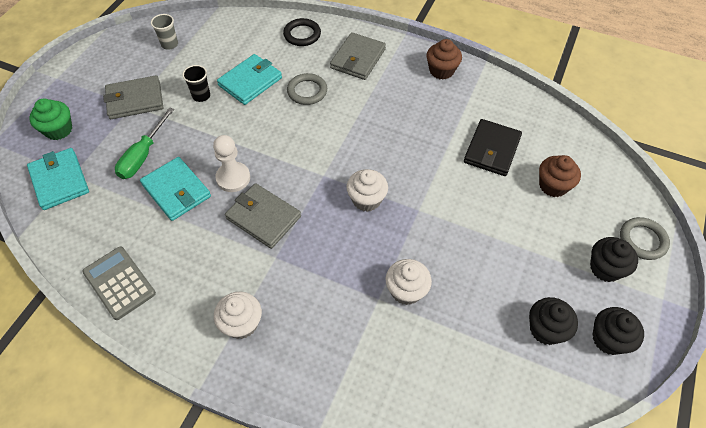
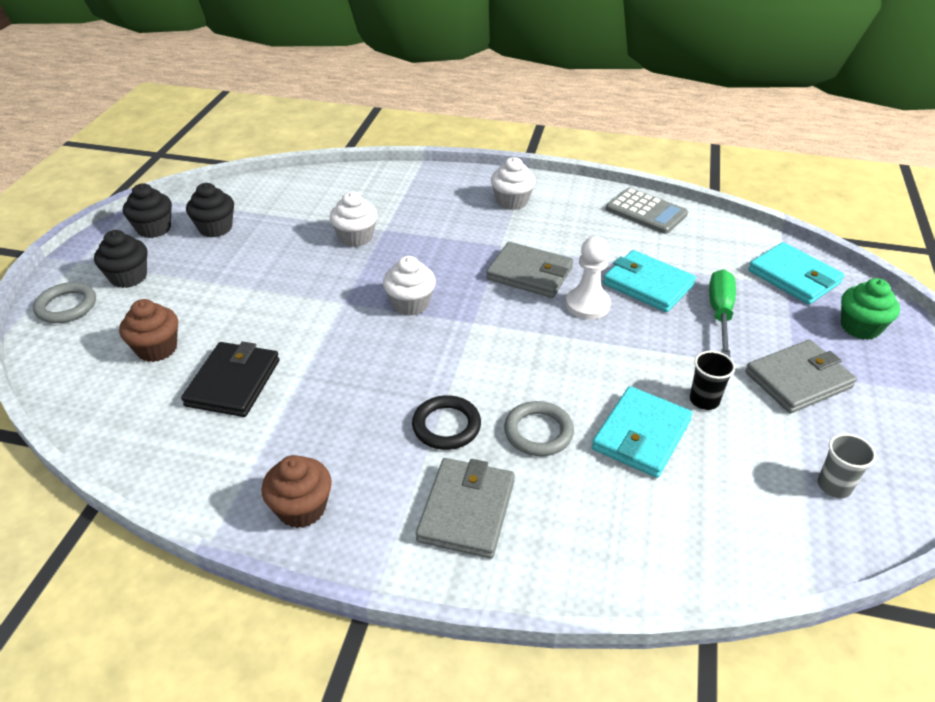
camera: 170 degrees right, 15 degrees down
(302, 34) = (596, 551): black ring -> black ring (446, 426)

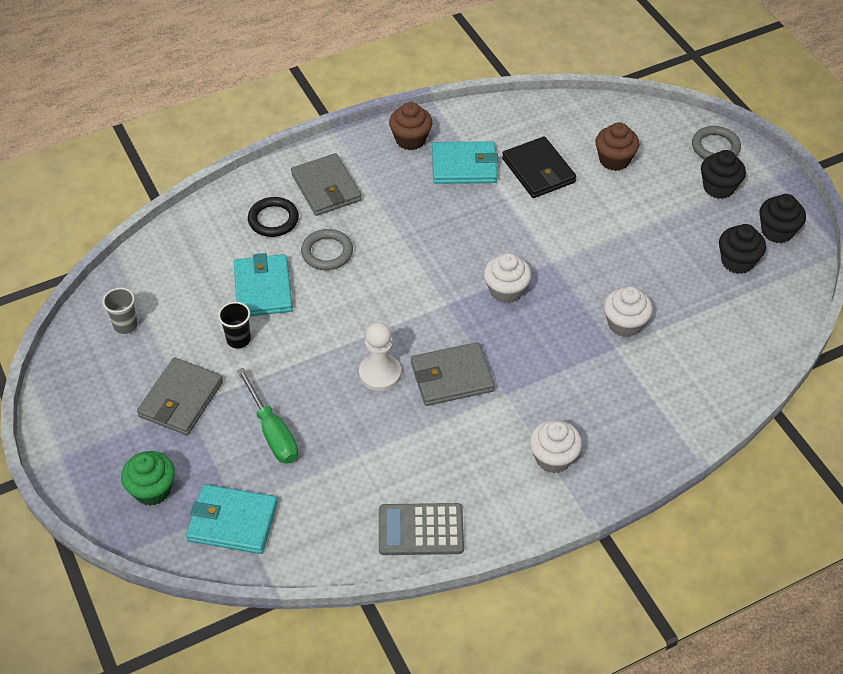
camera: 140 degrees right, 10 degrees up
(446, 426) = (384, 223): black ring -> black ring (273, 220)
(648, 285) = (350, 427): turquoise wallet -> turquoise wallet (464, 166)

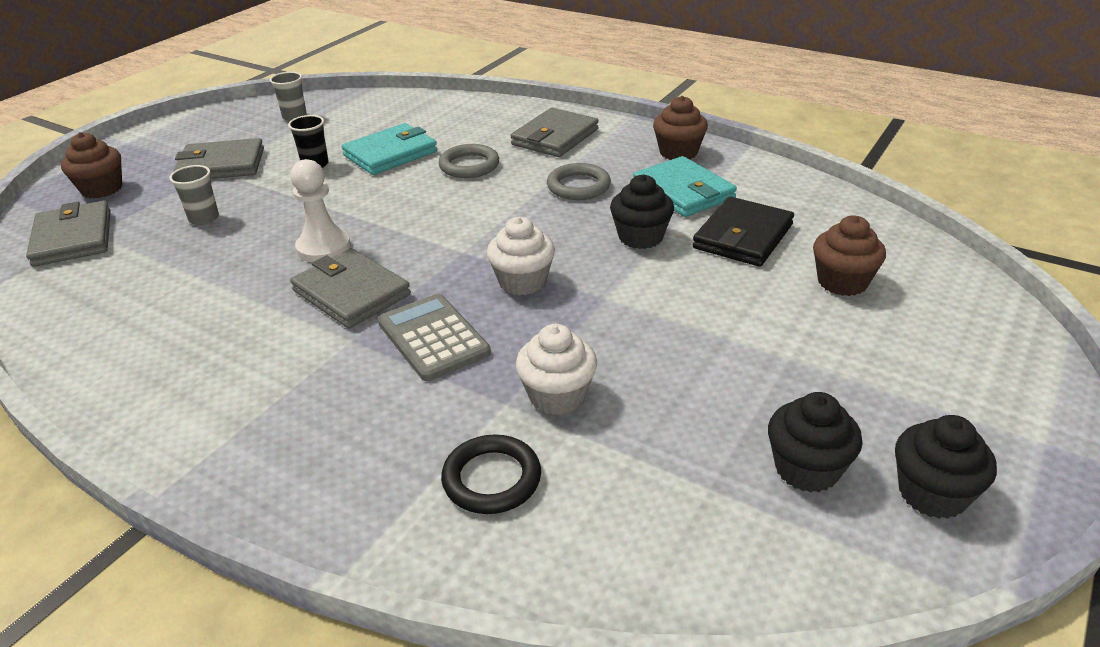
camera: 60 degrees right, 15 degrees down
(152, 489) = (102, 189): green cupcake -> brown cupcake
(232, 522) = (73, 238): turquoise wallet -> grey wallet
(272, 432) = (204, 218): green screwdriver -> grey cup
(273, 220) = (484, 129): black ring -> black ring (492, 479)
(421, 530) = (94, 354): grey calculator -> grey calculator (433, 338)
(553, 458) = (261, 418): white cupcake -> none
(715, 147) = (1004, 359): grey ring -> grey ring (578, 186)
(718, 187) = (930, 391): black cupcake -> black cupcake (640, 237)

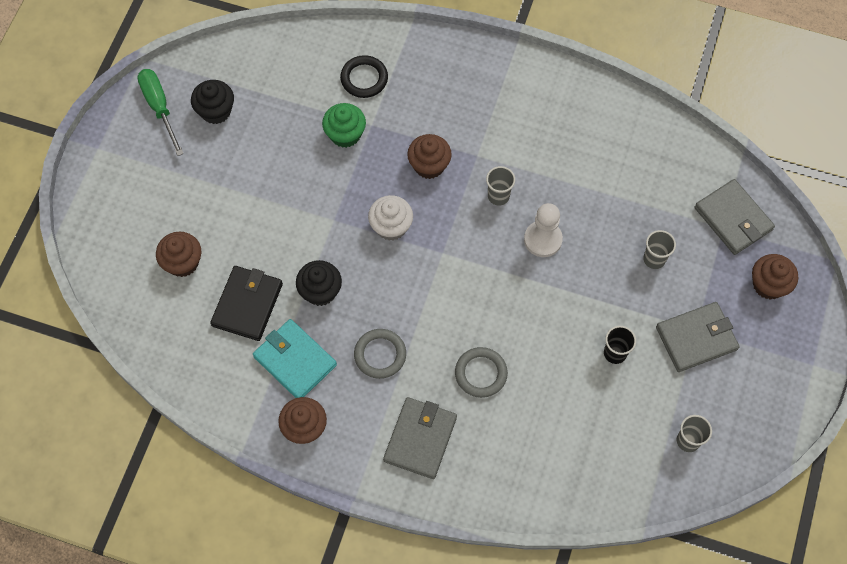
camera: 165 degrees right, 30 degrees up
(351, 293) = (498, 196): grey wallet -> grey cup
(390, 153) = (558, 383): turquoise wallet -> none
(433, 338) = (429, 165): grey calculator -> brown cupcake
(557, 396) = (345, 134): white cupcake -> green cupcake
(932, 493) = (159, 108): black cupcake -> green screwdriver

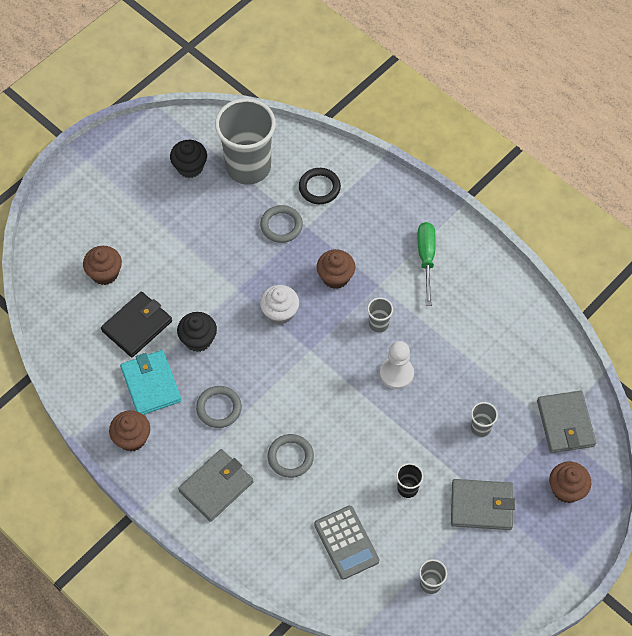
camera: 25 degrees right, 5 degrees down
(159, 108) = (148, 147): green screwdriver -> green screwdriver (426, 259)
(278, 86) = (248, 167): none -> grey cup
(345, 134) = (281, 225): green cupcake -> grey ring
(583, 437) = (346, 542): none -> grey calculator

